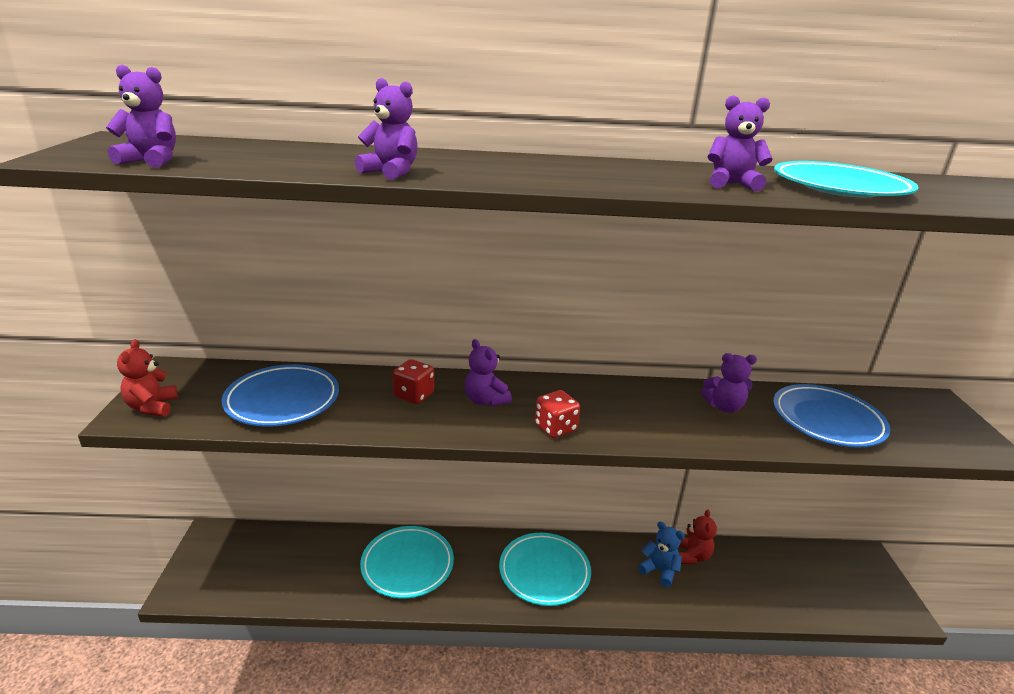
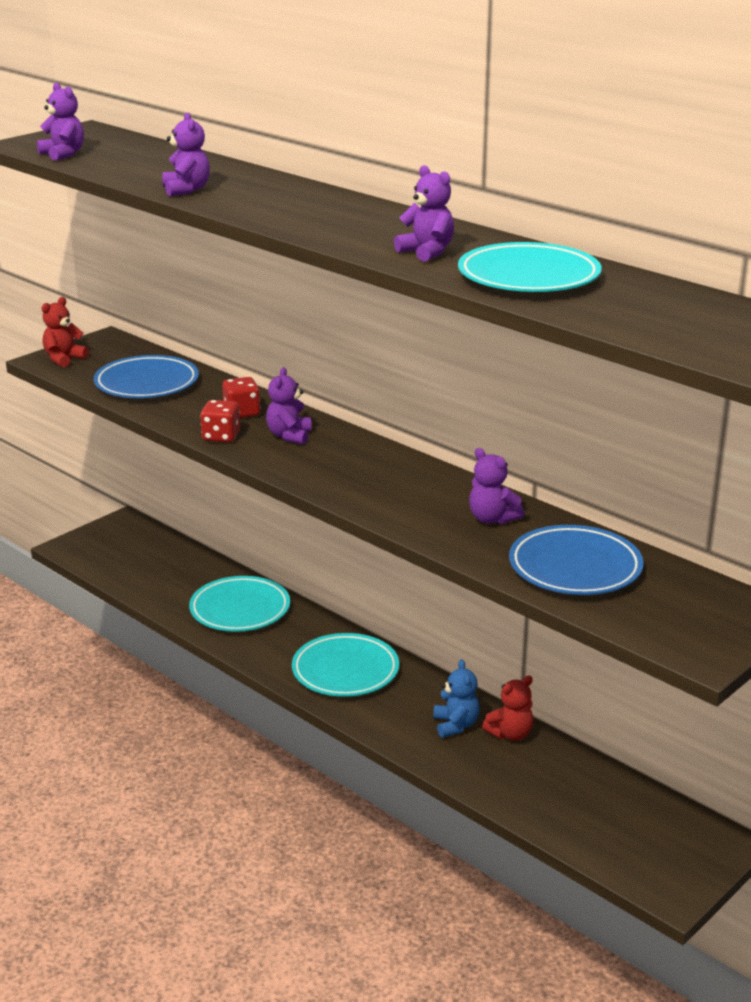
camera: 45 degrees right, 0 degrees up
(555, 428) = (307, 473): red dice -> red dice (221, 436)

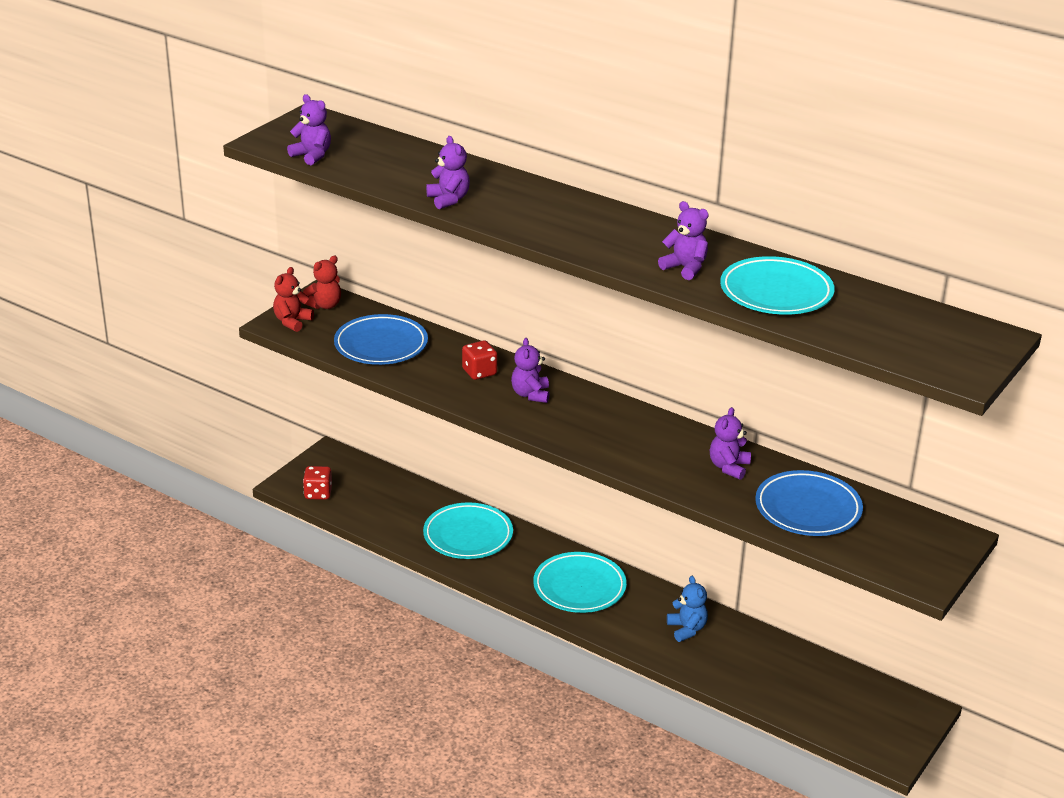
camera: 10 degrees left, 5 degrees up
(221, 436) = (472, 399): red dice -> red dice (318, 493)
(492, 519) = (729, 467): purple teddy bear -> purple teddy bear turned 75 degrees clockwise
(510, 734) = (733, 633): red teddy bear -> red teddy bear (324, 305)

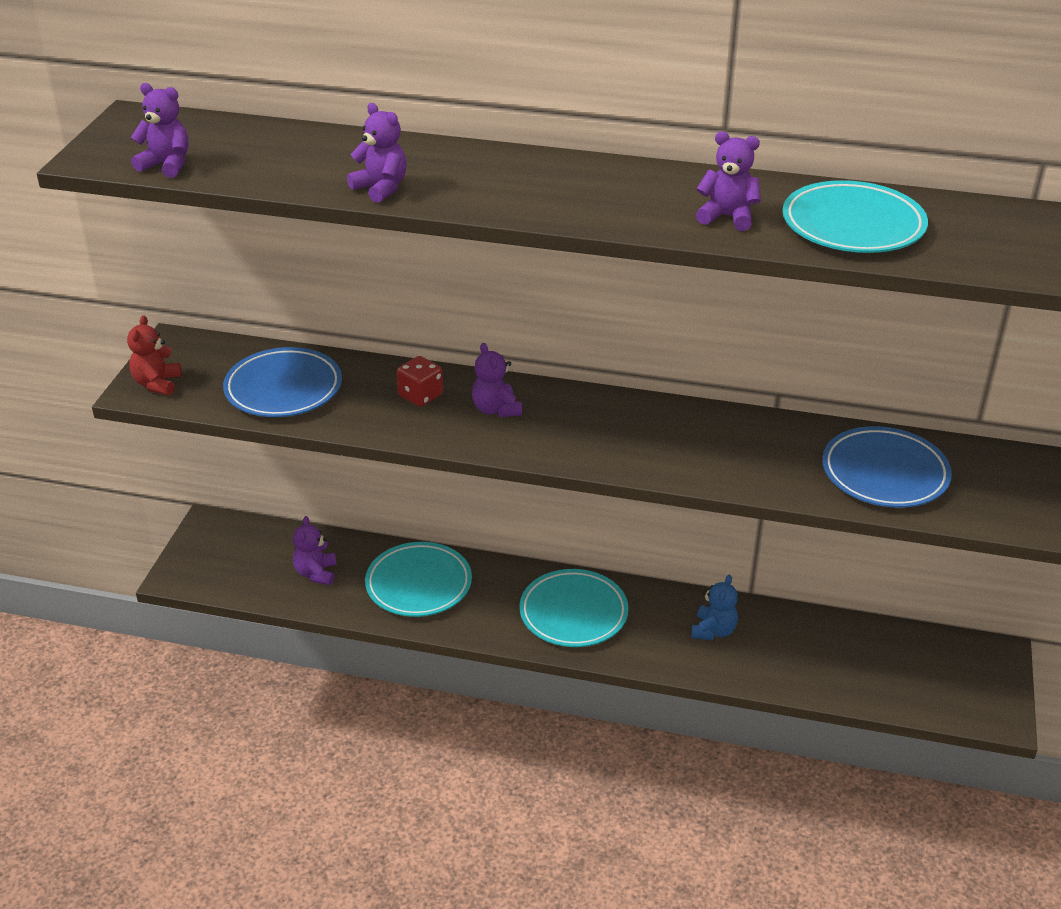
camera: 20 degrees left, 5 degrees up
(318, 493) = (219, 578): red dice -> none
(324, 305) = (186, 354): red teddy bear -> none
(687, 629) = (713, 631): blue teddy bear -> blue teddy bear turned 60 degrees clockwise
(729, 467) = (769, 444): purple teddy bear -> purple teddy bear (316, 573)

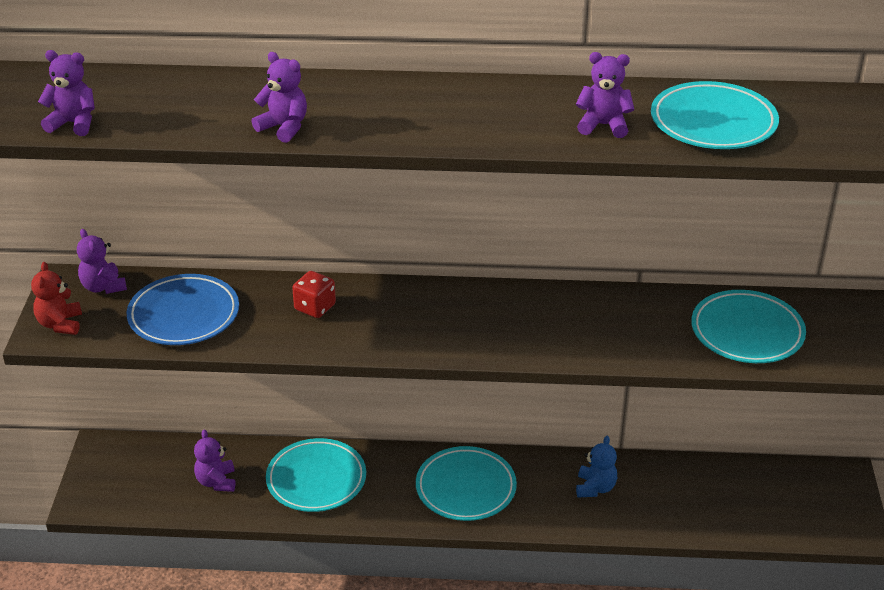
camera: 10 degrees left, 0 degrees up
(496, 409) = (388, 313): purple teddy bear -> purple teddy bear (103, 287)
(884, 473) = (747, 332): blue plate -> turquoise plate

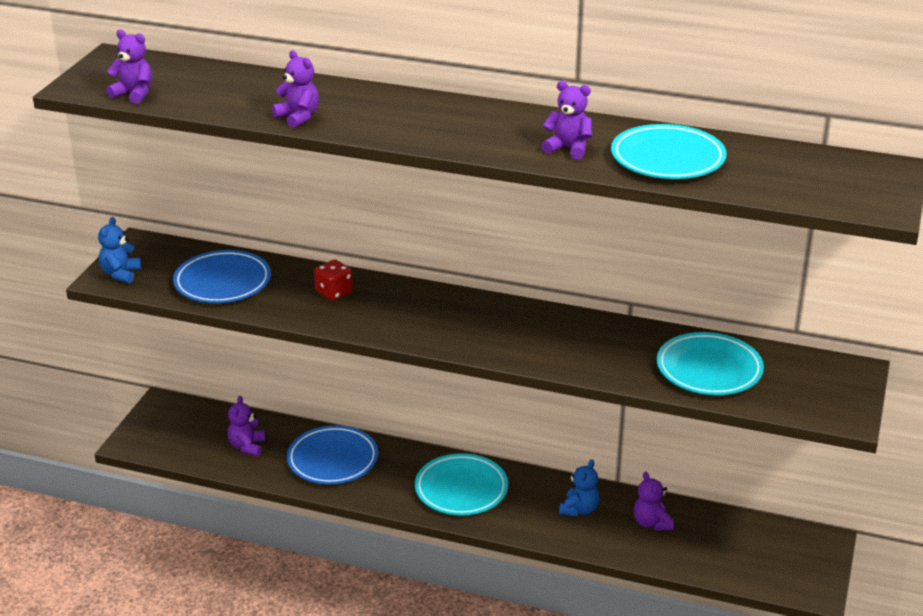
camera: 15 degrees right, 5 degrees down
(60, 324) = (120, 274): red teddy bear -> blue teddy bear
(103, 287) = (167, 251): purple teddy bear -> purple teddy bear (651, 523)
(316, 479) = (332, 459): turquoise plate -> blue plate

